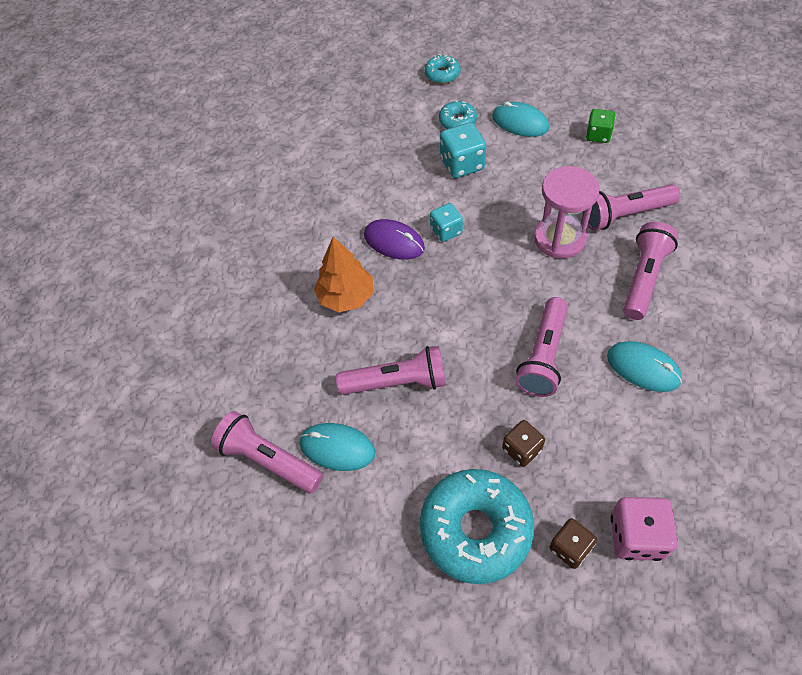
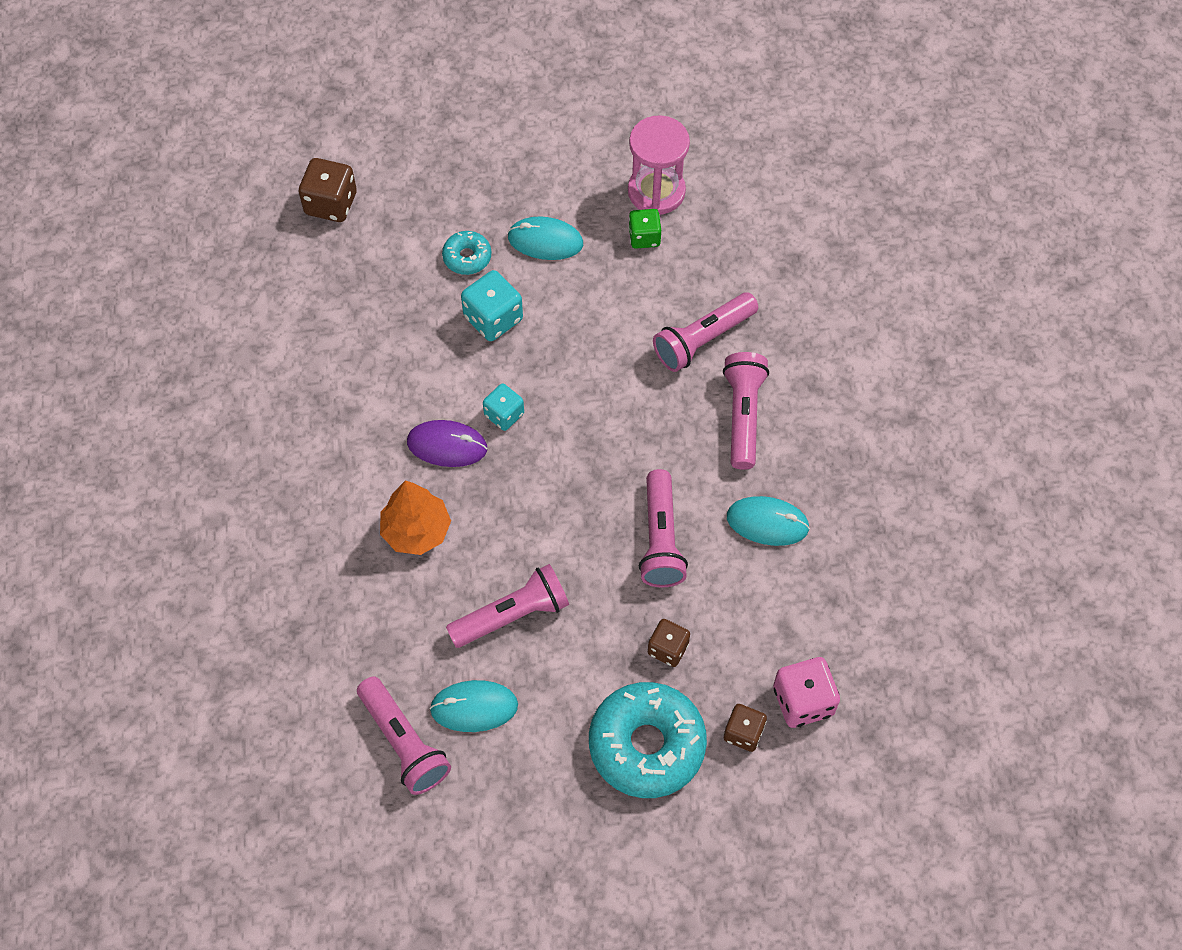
camera: 25 degrees left, 5 degrees up
(268, 459) = (404, 743): pink flashlight -> pink flashlight turned 135 degrees counterclockwise
(374, 70) = (331, 203): none -> brown dice
(442, 74) = (423, 190): turquoise donut -> none
(559, 238) = (638, 390): pink hourglass -> pink hourglass (656, 191)

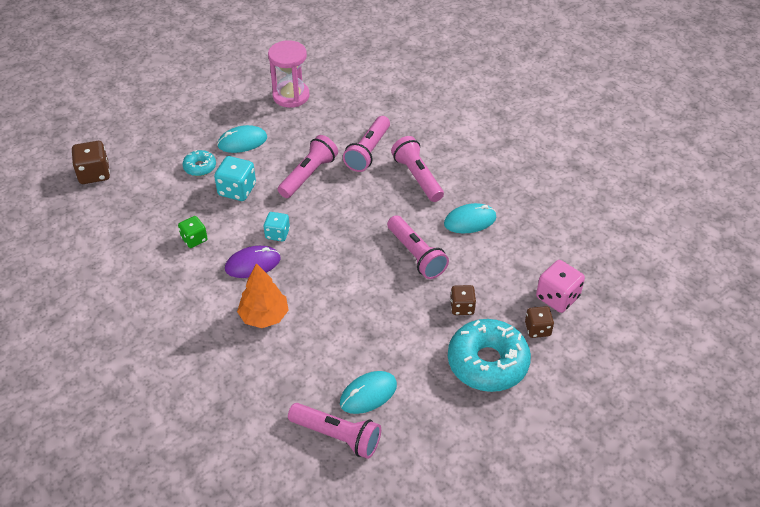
camera: 30 degrees left, 15 degrees down
(512, 615) = (356, 333): pink flashlight -> pink flashlight (309, 175)
(644, 237) = (299, 118): green dice -> green dice (194, 239)

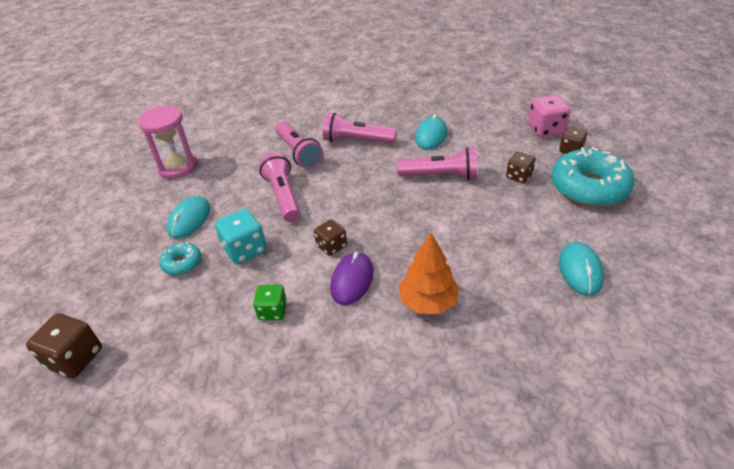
camera: 50 degrees left, 5 degrees down
(277, 234) = (331, 246): turquoise dice -> brown dice
(337, 436) = (621, 314): pink flashlight -> none

